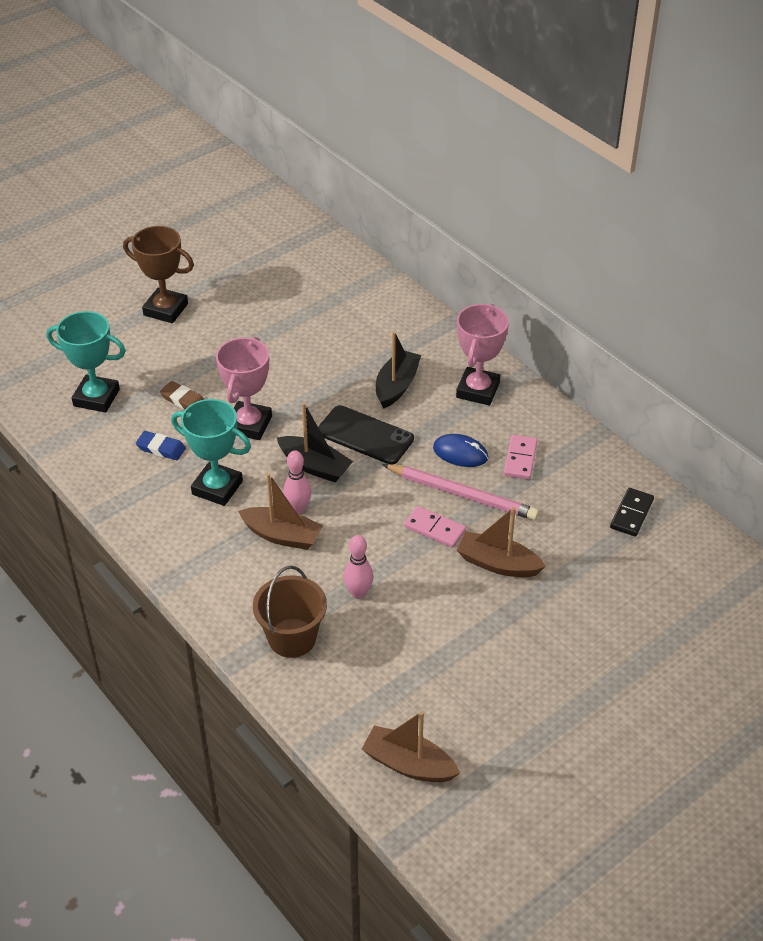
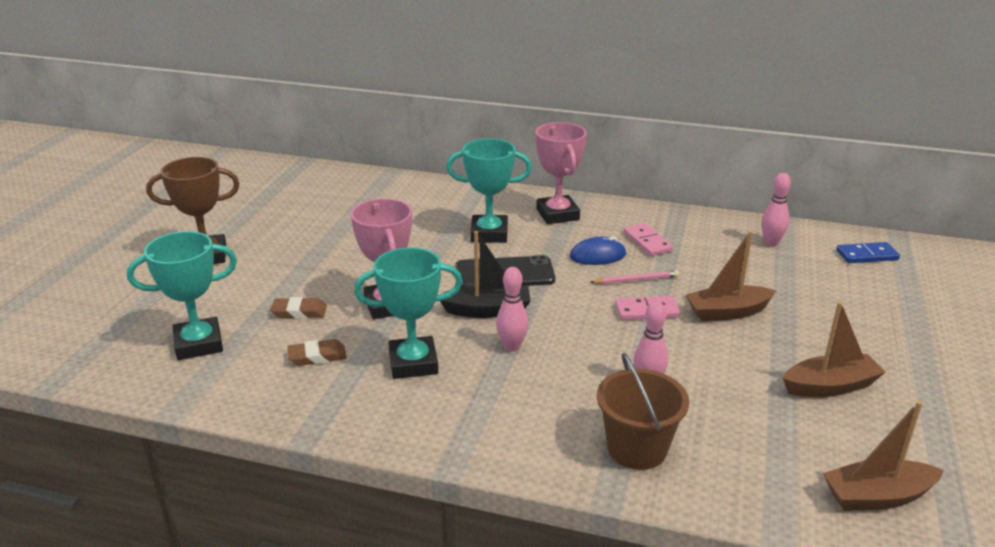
camera: 35 degrees left, 15 degrees down
(161, 448) = (317, 356): blue eraser -> brown eraser
(282, 535) = (522, 372): brown boat -> brown boat (830, 386)
(396, 386) = (489, 234): black boat -> turquoise trophy
(462, 495) = (636, 280): pink pencil -> pink pencil, size x0.54
(631, 514) = (771, 243): black domino -> pink bowling pin
(703, 571) = (866, 255): none -> blue domino

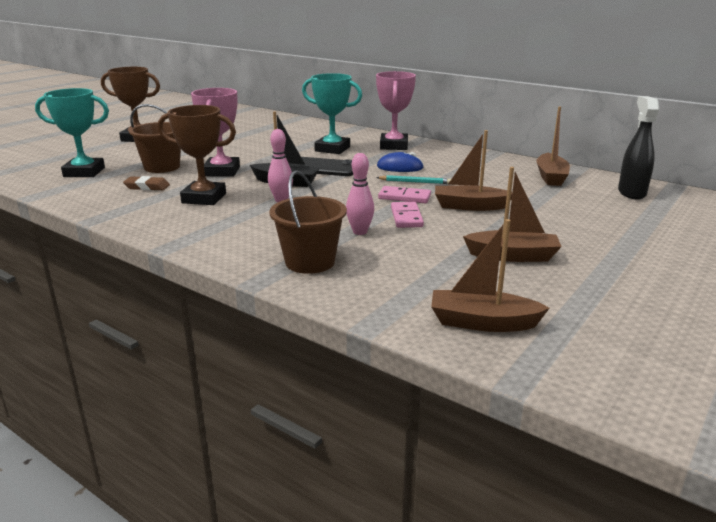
camera: 20 degrees right, 5 degrees down
(299, 312) = (162, 167): brown eraser -> brown bucket
(413, 363) = (204, 198): turquoise trophy -> brown trophy
(636, 280) = (415, 182): pink pencil -> turquoise pencil
(647, 242) = (447, 165): pink domino -> pink domino (406, 217)
(771, 243) = (551, 177): pink bowling pin -> brown boat
(866, 255) = (631, 193): blue domino -> black spray bottle

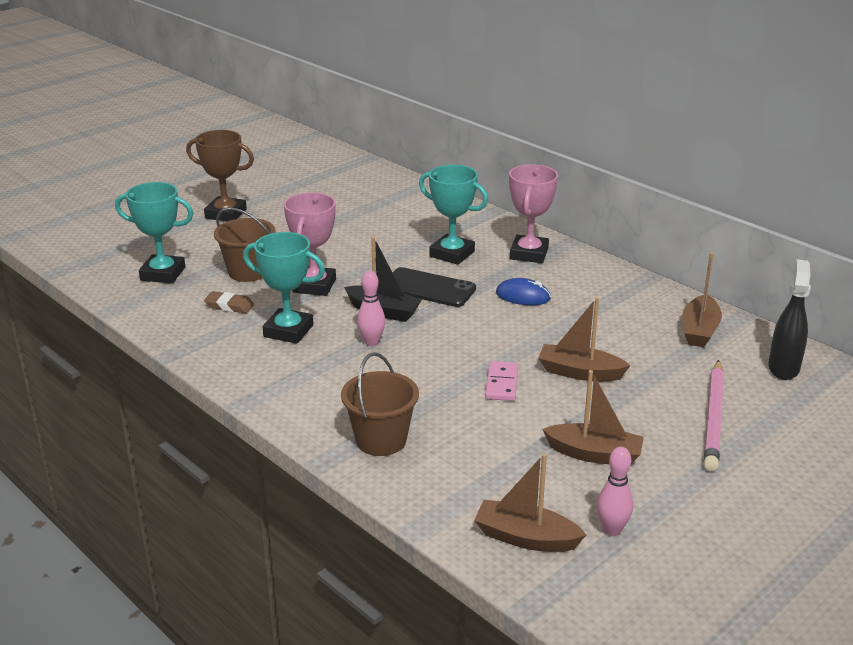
camera: 10 degrees right, 5 degrees up
(204, 198) = (288, 331): brown trophy -> turquoise trophy
(360, 232) = (444, 401): pink bowling pin -> pink bowling pin (612, 530)
(404, 197) = (510, 350): pink domino -> none
(415, 182) = (532, 325): turquoise pencil -> none
(599, 225) = (714, 418): none -> pink pencil

